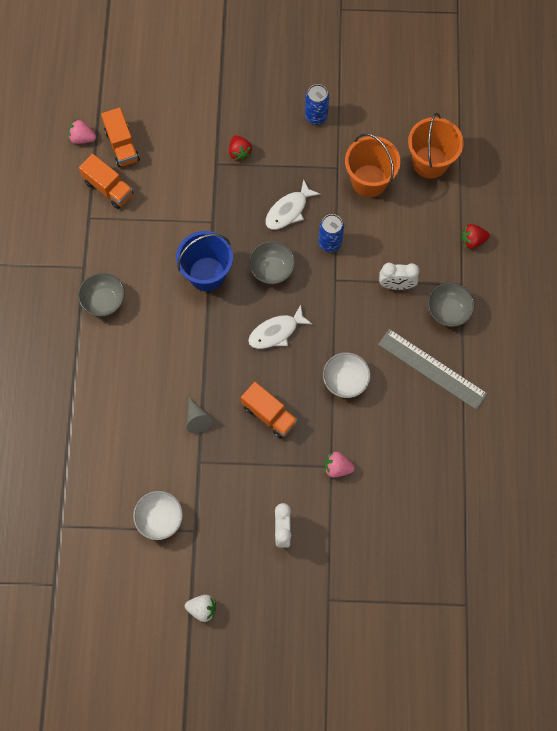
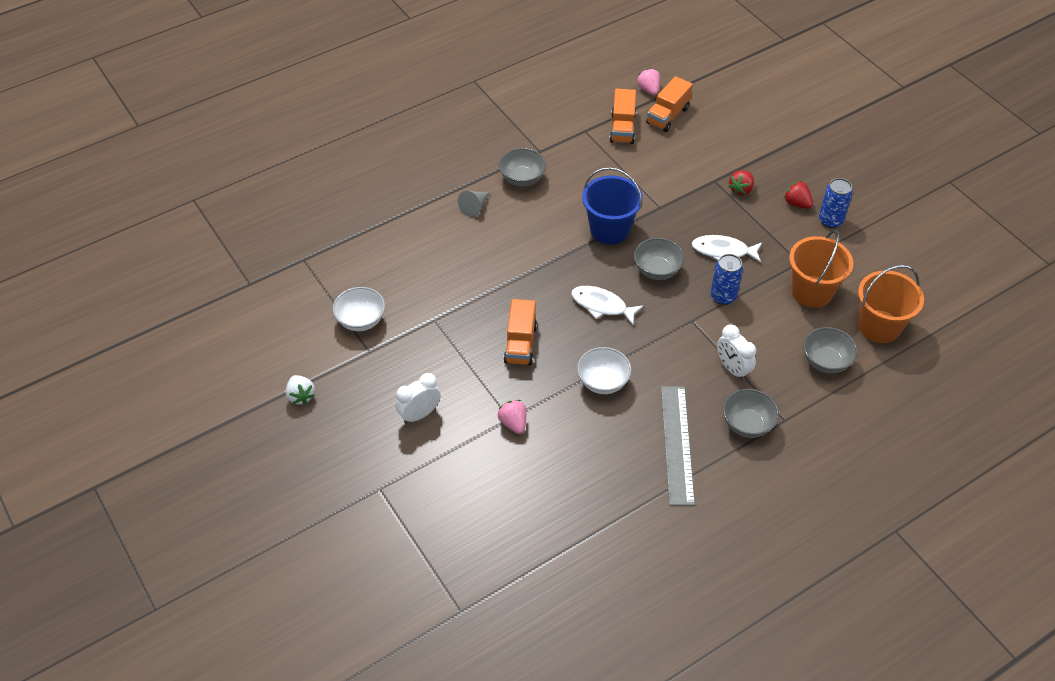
camera: 55 degrees right, 20 degrees down
(197, 419) = (472, 295): grey cone -> grey cone (475, 207)
(434, 220) = (825, 361): none -> grey bowl
(472, 240) = (837, 404): red strawberry -> red strawberry (797, 203)

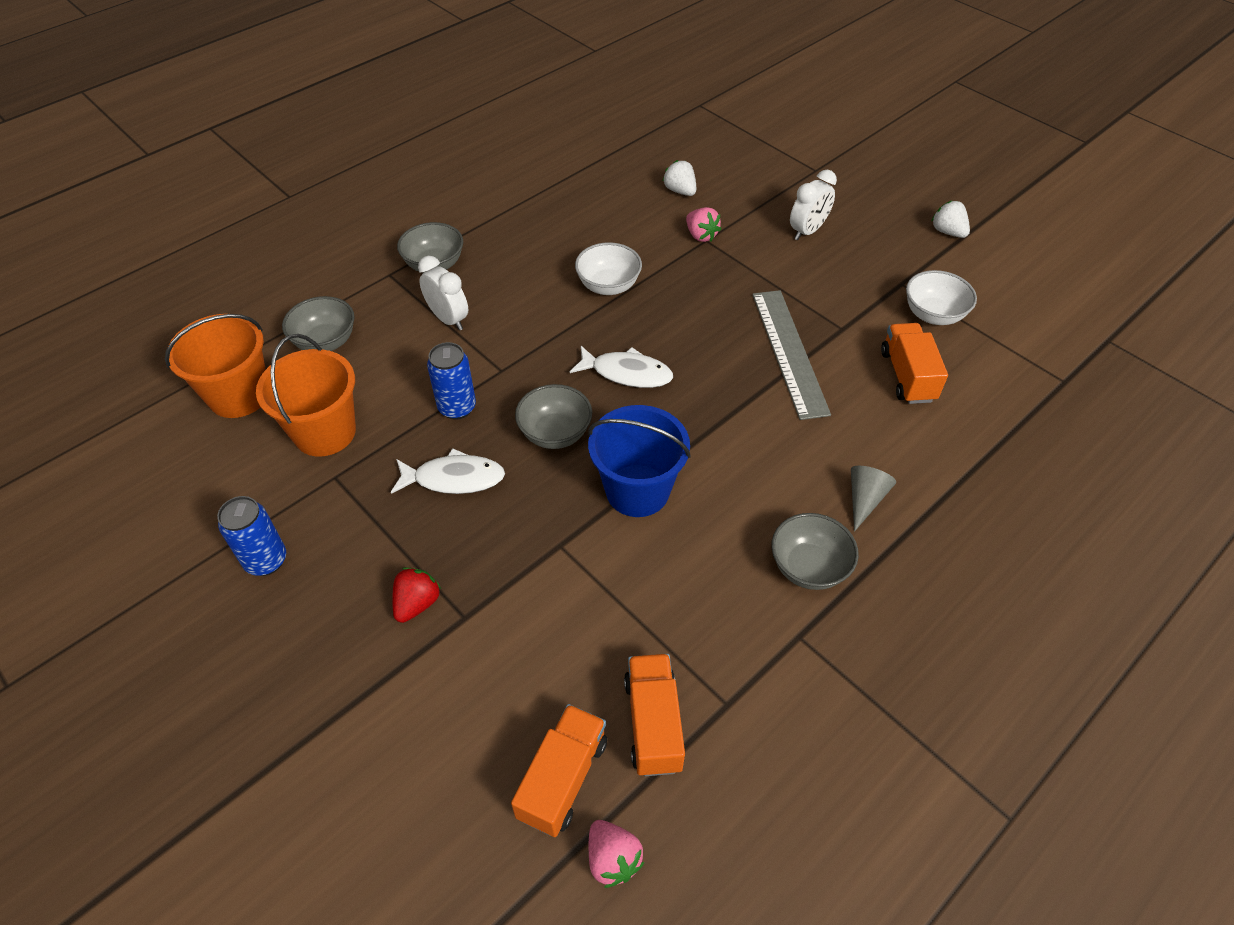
camera: 170 degrees right, 0 degrees up
(517, 480) = (680, 191): none -> white strawberry
(520, 344) = (721, 314): orange truck -> orange truck (907, 376)
(677, 444) = (515, 238): grey ruler -> grey ruler (789, 352)
(797, 203) = (319, 588): red strawberry -> none

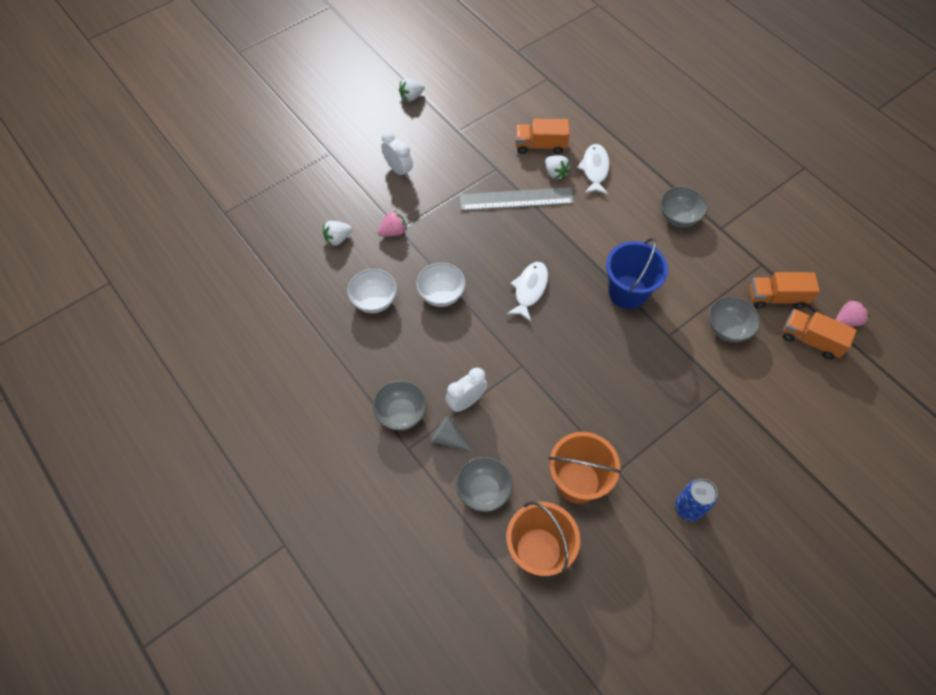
camera: 85 degrees left, 10 degrees up
(417, 603) = (714, 413): red strawberry -> none
(454, 478) = (619, 395): white fish -> white fish (595, 169)
(457, 407) = (556, 394): blue can -> none
(555, 433) = (581, 334): grey bowl -> grey bowl (727, 328)
(855, 396) = (555, 173): none -> white strawberry
(864, 499) = (632, 184): grey cone -> grey cone (448, 438)
(933, 315) = (489, 122): white bowl -> white bowl (374, 300)

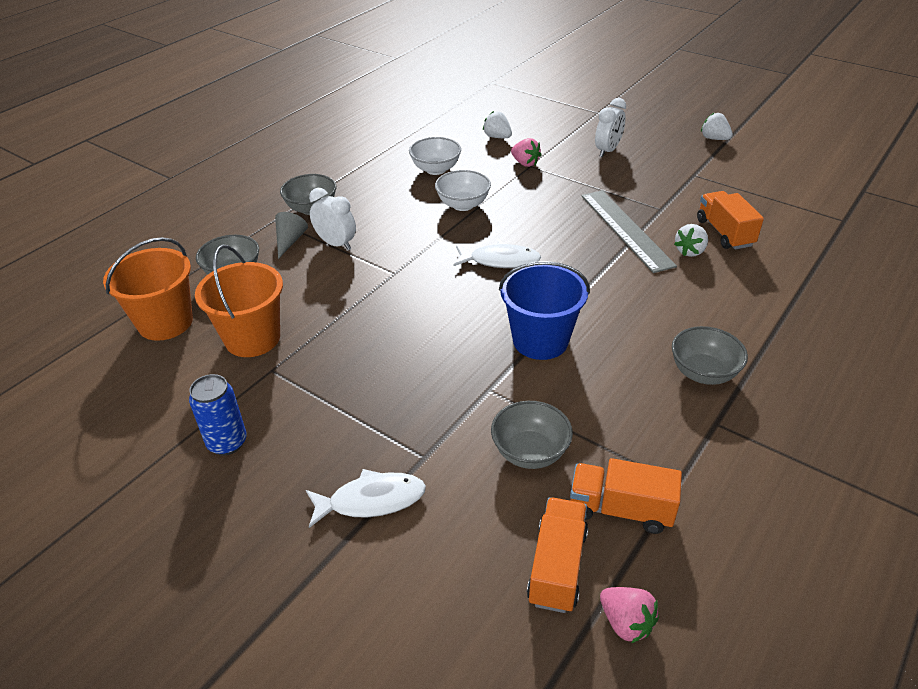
camera: 75 degrees right, 20 degrees down
(595, 169) = (724, 282): white fish -> white fish (371, 500)
(776, 298) = (620, 509): orange truck -> orange truck turned 60 degrees counterclockwise

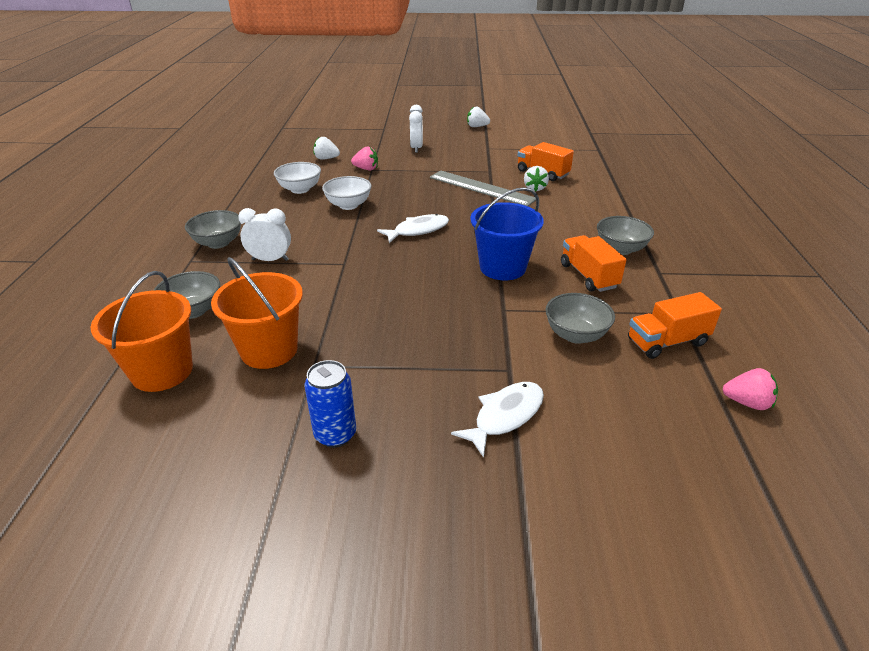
camera: 35 degrees left, 5 degrees down
(290, 241) = (223, 271): grey cone -> none
(557, 566) = (673, 392): orange truck -> orange truck (588, 276)

